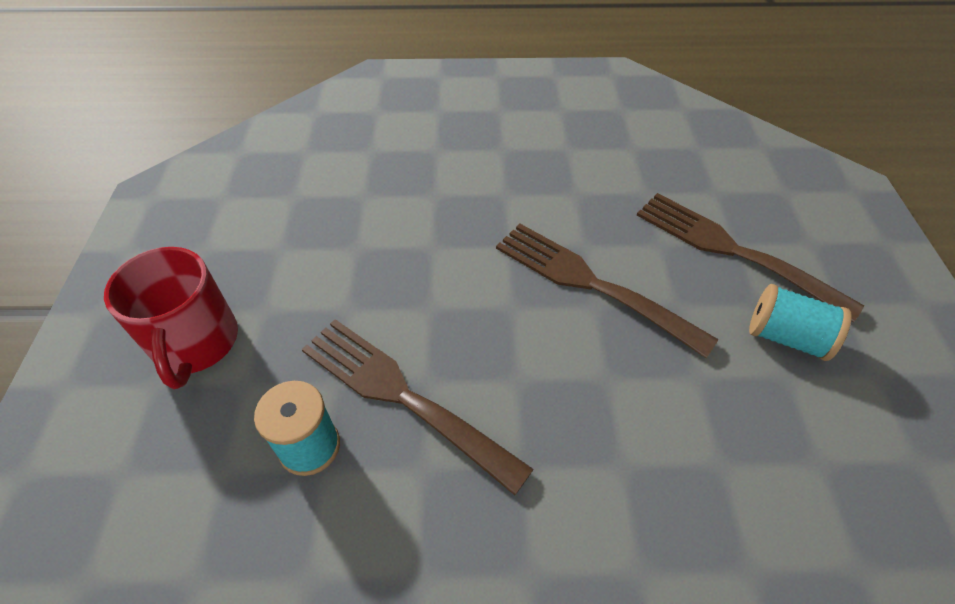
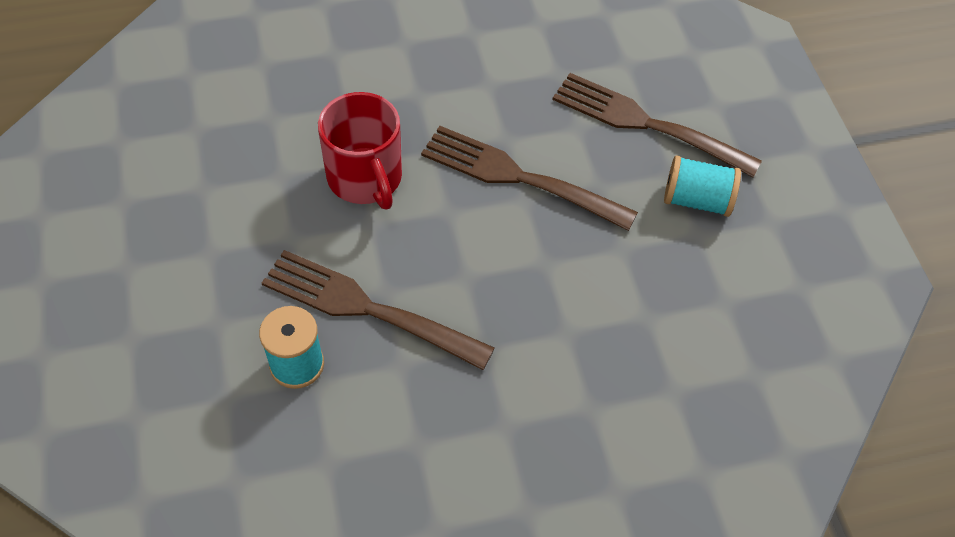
camera: 15 degrees left, 5 degrees up
(196, 343) = (155, 294): red mug -> red mug (365, 178)

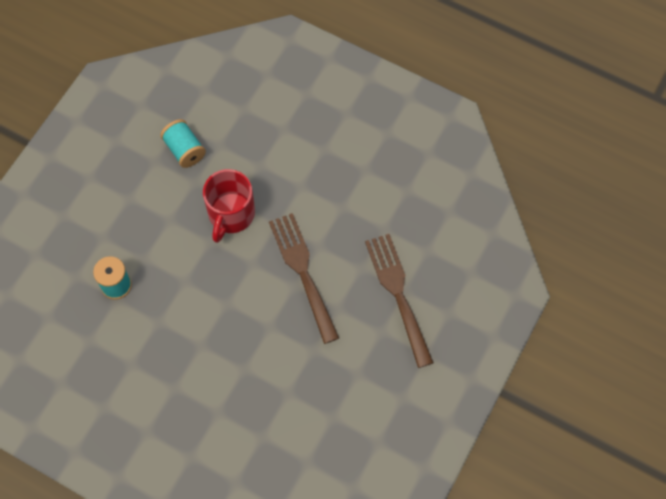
camera: 45 degrees right, 10 degrees up
(367, 308) = (169, 283): brown fork -> none
(696, 200) = (377, 356): turquoise spool -> turquoise spool (184, 150)

